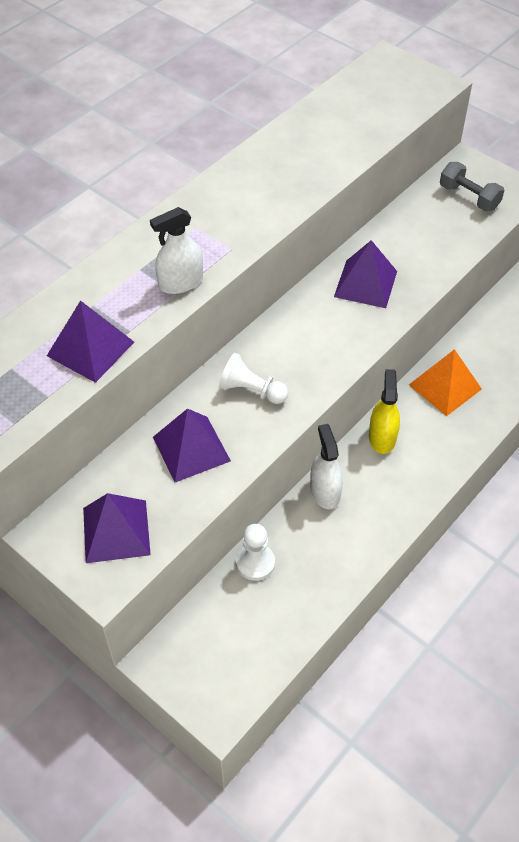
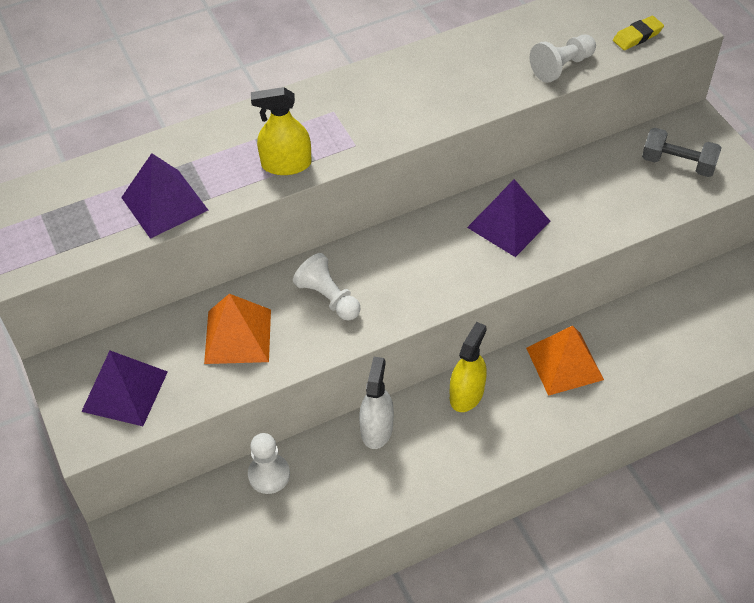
camera: 25 degrees right, 0 degrees up
(181, 282) = (286, 164): white spray bottle -> yellow spray bottle
(191, 448) = (238, 336): purple pyramid -> orange pyramid
(363, 139) = (562, 66): none -> white pawn
(408, 99) = (637, 36): none -> yellow eraser
(469, 197) = (678, 164): grey dumbbell -> grey dumbbell turned 45 degrees counterclockwise

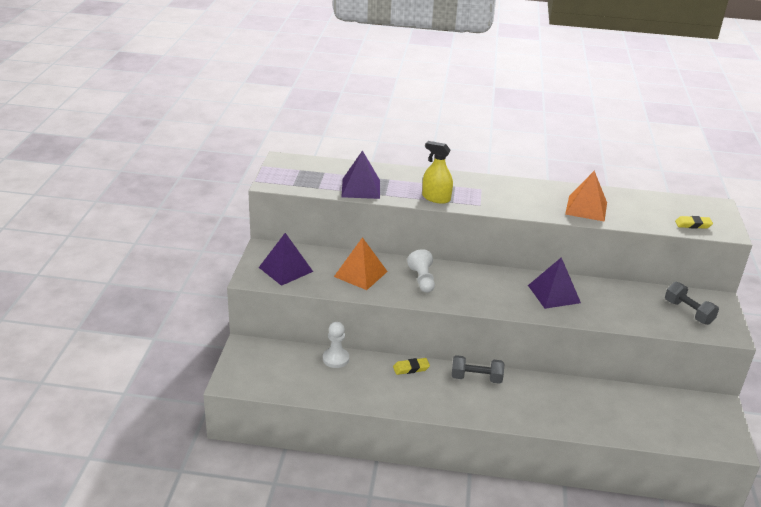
camera: 30 degrees right, 20 degrees down
(376, 429) = (411, 368): white spray bottle -> yellow eraser
(466, 394) = (476, 378): yellow spray bottle -> grey dumbbell
(562, 66) = (631, 219): white pawn -> none
(564, 363) = (548, 393): orange pyramid -> orange pyramid (586, 208)

